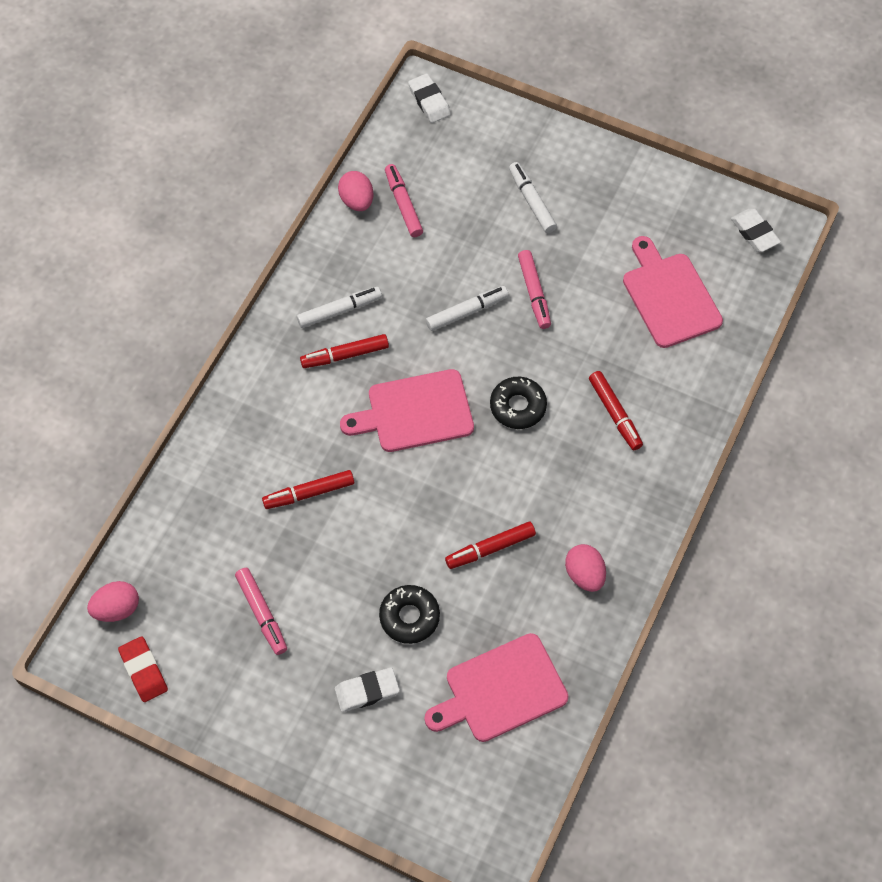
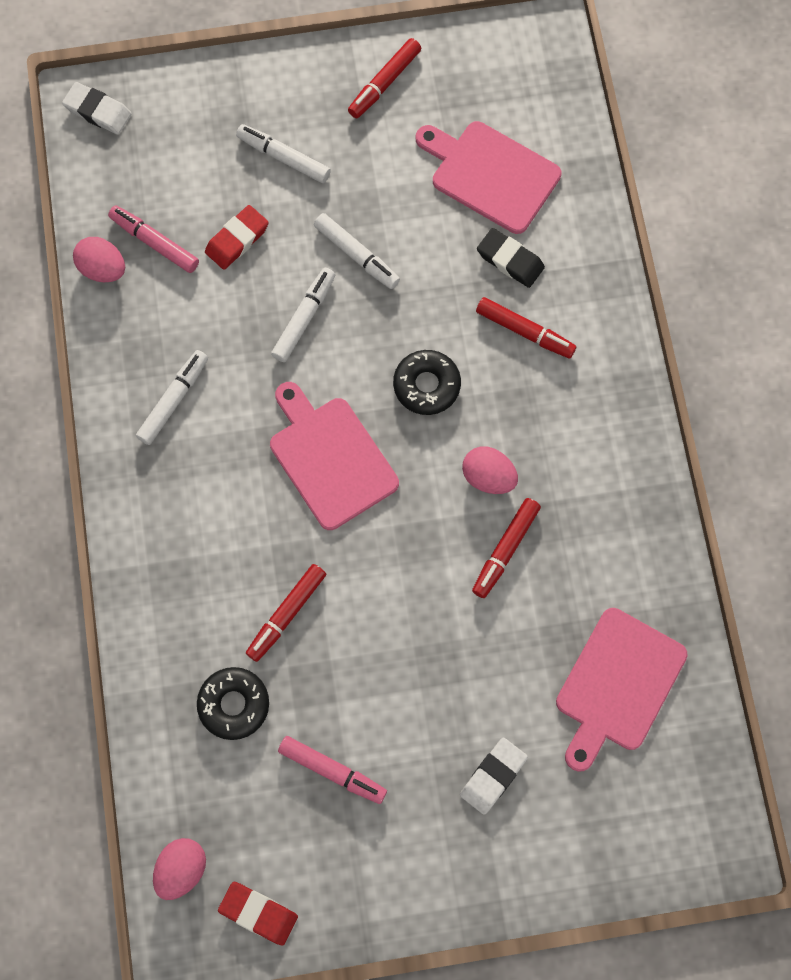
camera: 35 degrees left, 10 degrees up
(345, 355) = (215, 444): red marker -> red marker (385, 83)
(409, 617) = (479, 673): black donut -> black donut (234, 704)
(415, 412) = (330, 458): pink cutting board -> pink cutting board turned 105 degrees clockwise
(459, 235) = (237, 240): none -> red eraser
(534, 292) = (356, 254): pink marker -> white marker
(584, 574) = (612, 515): pink egg -> pink egg (488, 477)
(640, 360) = (510, 260): none -> black eraser
(754, 233) = (524, 56): white eraser -> none

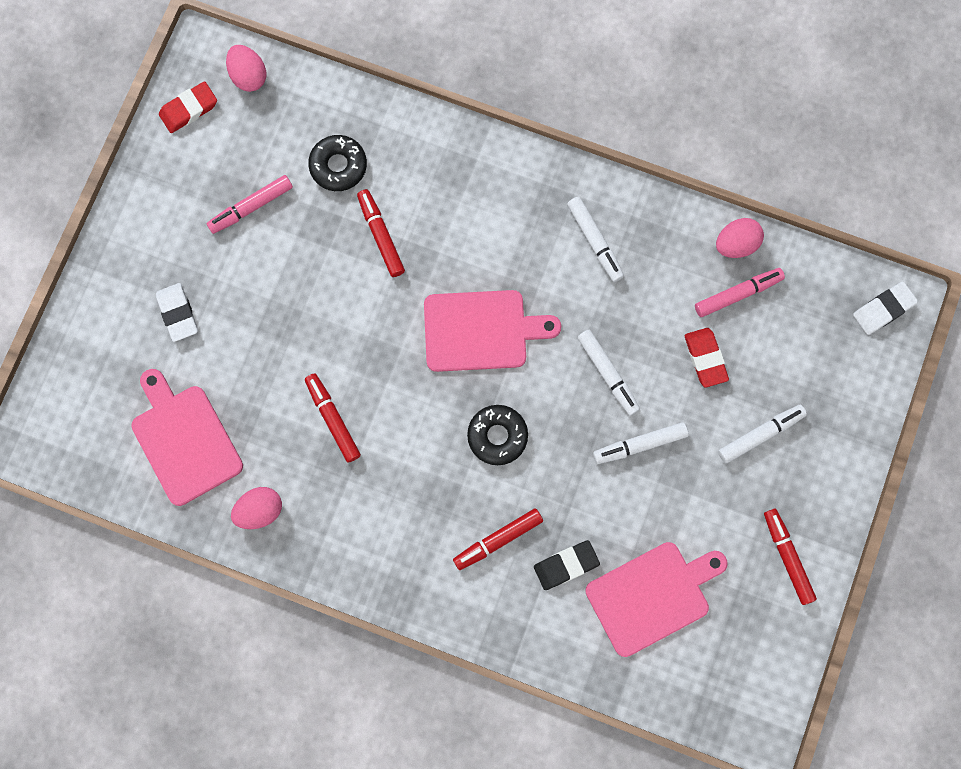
camera: 120 degrees right, 5 degrees up
(488, 477) = (396, 440): pink egg -> pink egg (260, 510)

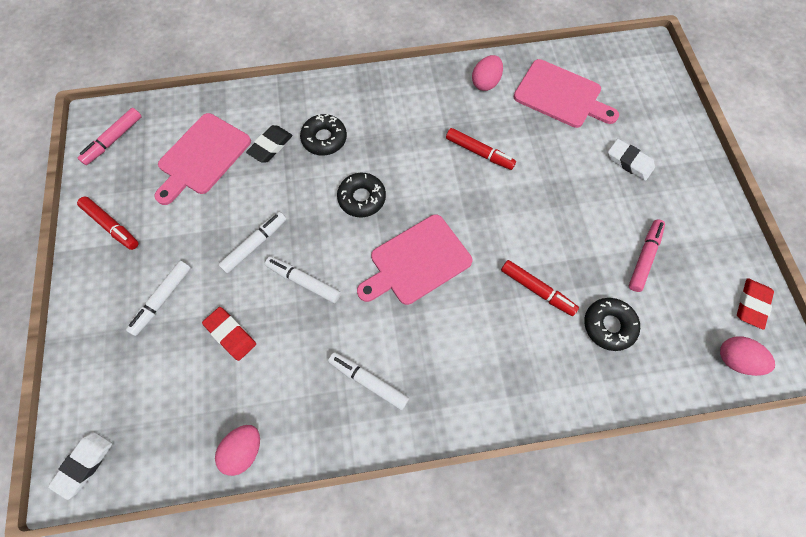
camera: 150 degrees right, 10 degrees down
(498, 539) = (324, 139): red marker -> black donut
(737, 294) = (225, 403): pink marker -> pink marker (114, 140)

